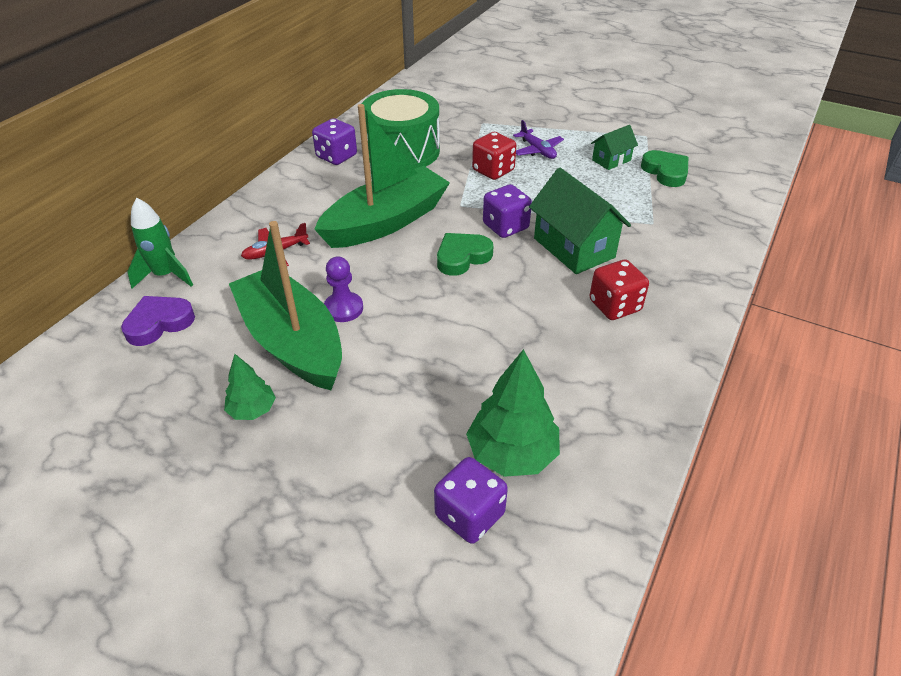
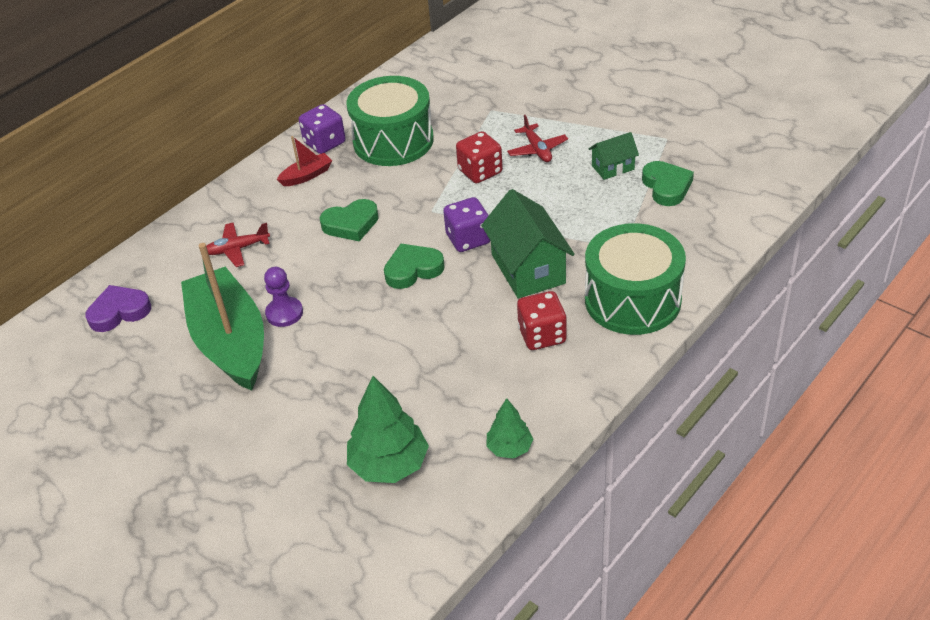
camera: 15 degrees right, 0 degrees up
(165, 275) = (133, 265): green rocket -> none
(252, 410) = (181, 401): green tree -> green tree (509, 448)
(327, 184) = (306, 176): none -> red boat
(386, 222) = (351, 224): green boat -> green heart
(469, 515) = (335, 511): purple dice -> none
(537, 150) = (537, 149): purple plane -> red plane
(684, 266) = (632, 300): none -> green drum

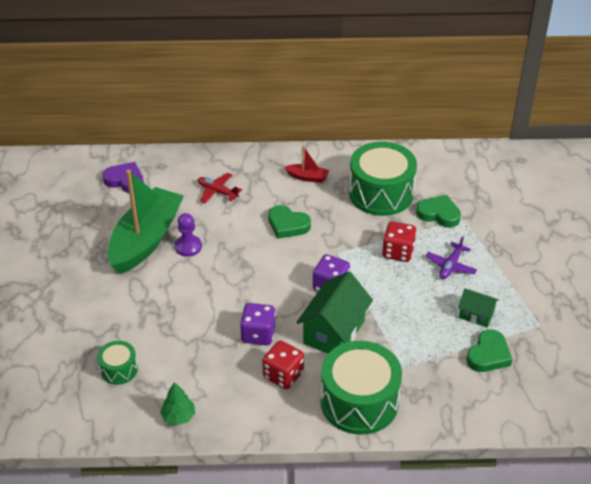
camera: 45 degrees right, 0 degrees up
(324, 143) = (344, 165): purple dice -> purple dice (258, 334)
(389, 465) = (119, 369): green tree -> green drum
(413, 269) = (278, 278): green heart -> green heart (439, 214)
(537, 149) = (450, 266): red plane -> purple plane

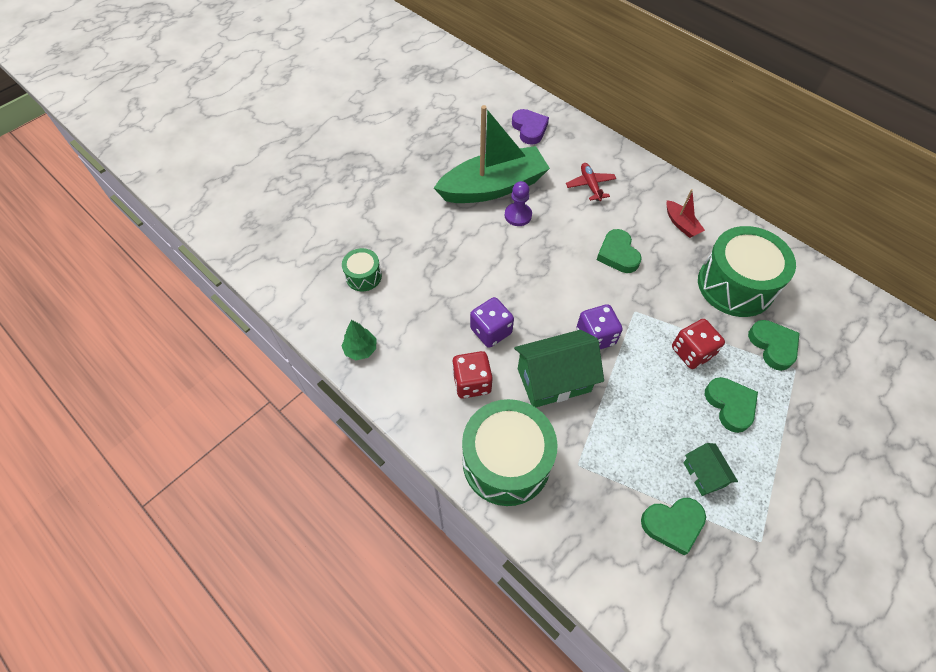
camera: 45 degrees right, 15 degrees up
(450, 266) = (730, 405): purple plane -> green heart

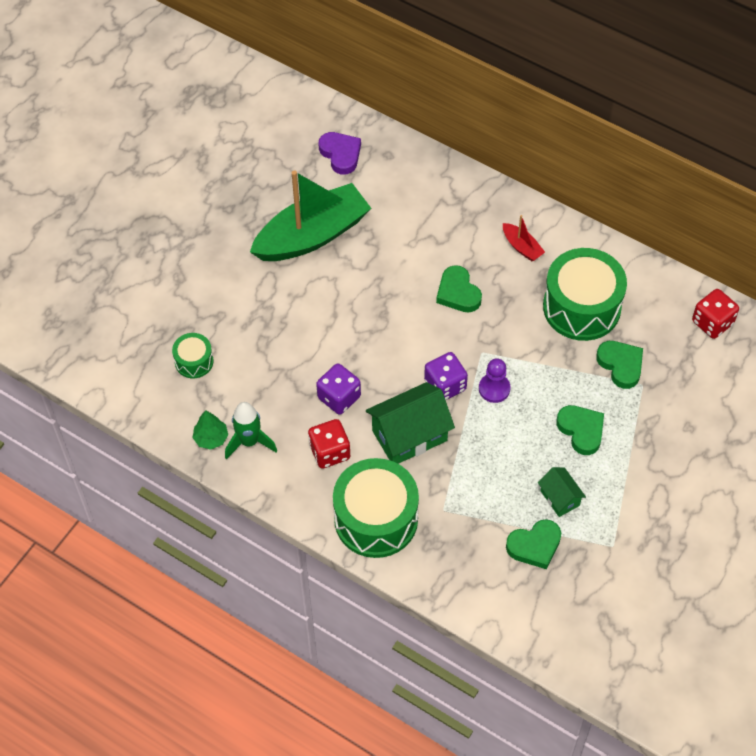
camera: 10 degrees left, 0 degrees up
(396, 359) = (249, 442): none -> green rocket
(518, 215) = (345, 265): purple pawn -> purple pawn (494, 389)
(590, 185) = (419, 216): red plane -> none
(692, 352) = (541, 385): red dice -> red dice (712, 322)

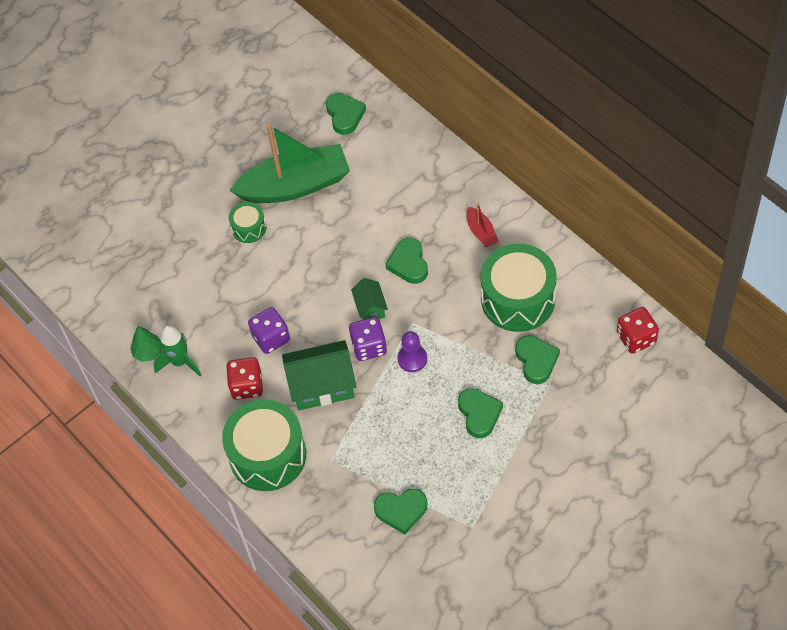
camera: 20 degrees right, 0 degrees up
(194, 361) = (155, 280): green drum -> green drum (249, 228)
(341, 154) = (345, 115): purple heart -> green heart
(560, 498) = (439, 472): green house -> green house (370, 308)

